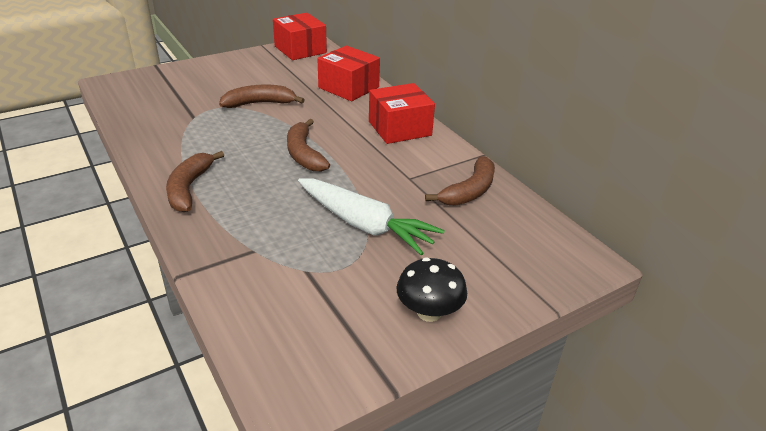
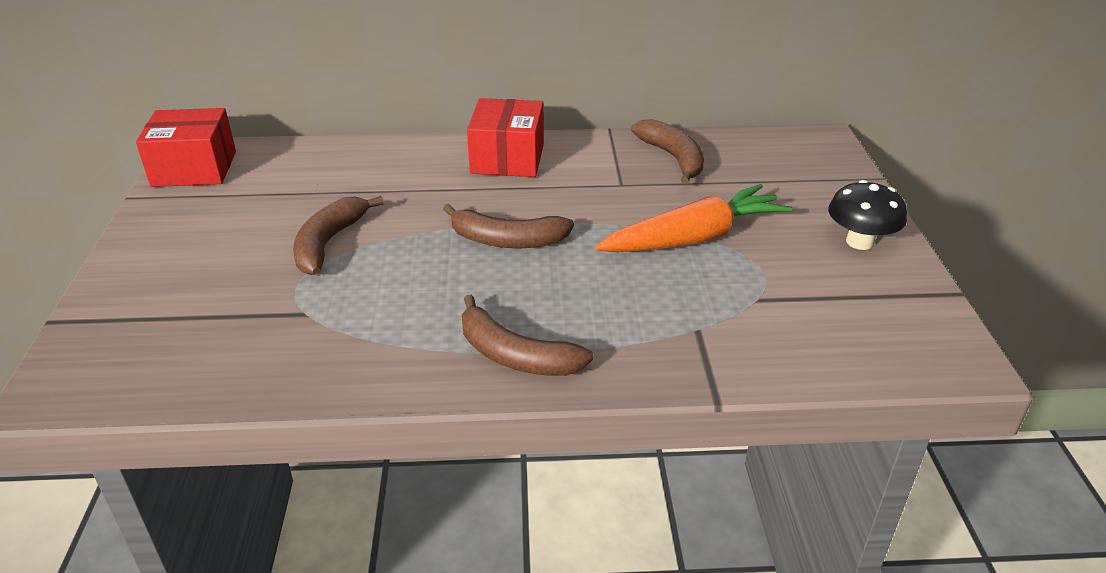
camera: 60 degrees left, 0 degrees up
(348, 87) = (363, 163): red box -> none
(365, 225) = (694, 238): white carrot -> orange carrot

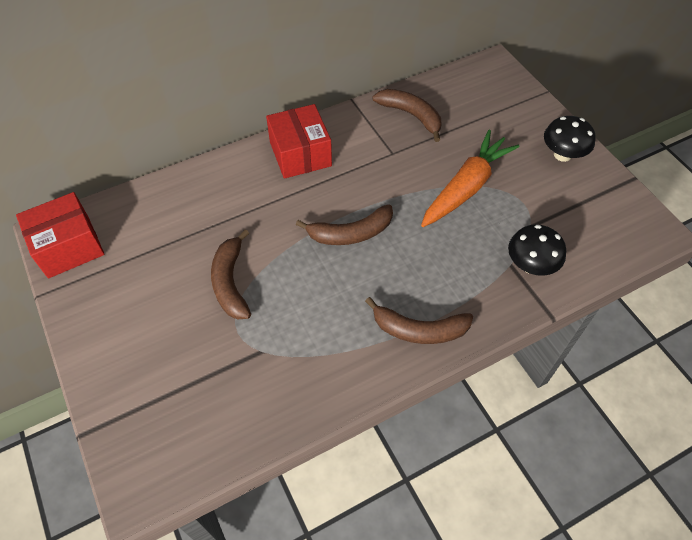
camera: 25 degrees left, 20 degrees up
(726, 338) = (530, 265): none -> black mushroom

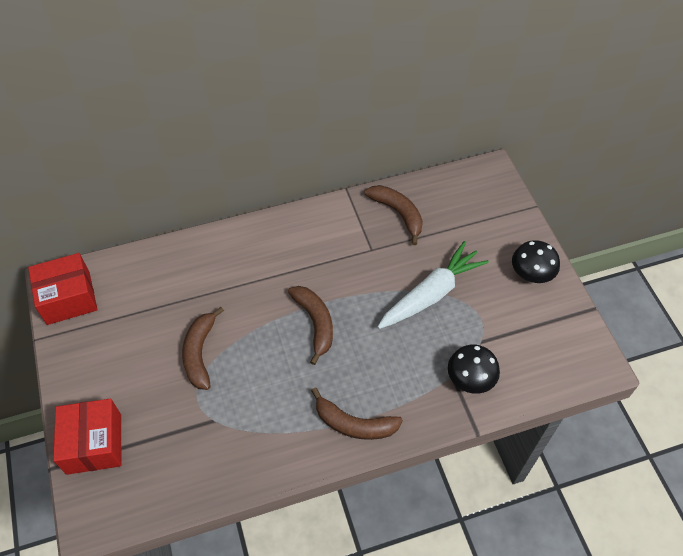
camera: 10 degrees right, 0 degrees up
(300, 154) = (287, 238): red box -> red box (94, 443)
(351, 233) = (315, 323): brown banana -> brown banana turned 105 degrees counterclockwise
(466, 187) = (431, 294): orange carrot -> white carrot

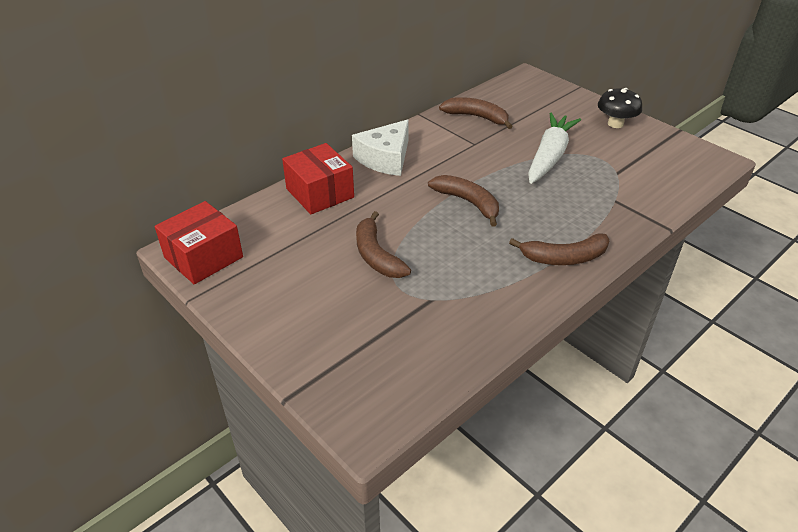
camera: 25 degrees left, 15 degrees down
(94, 443) = (320, 361): red box -> red box (320, 193)
(278, 238) = (385, 158): none -> white cheese
(470, 379) = (631, 198): black mushroom -> none

